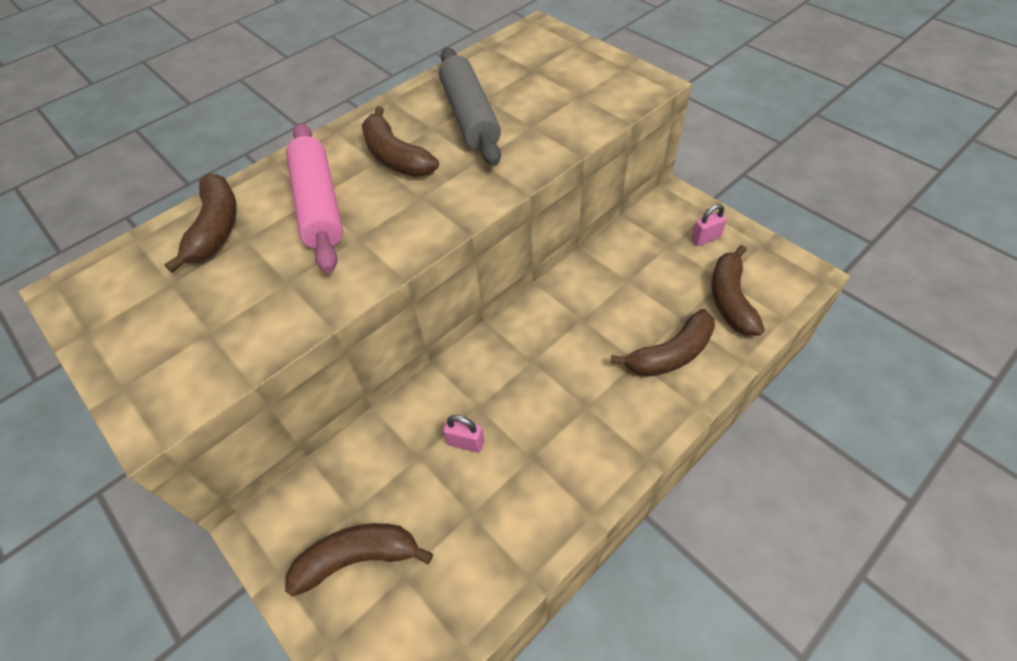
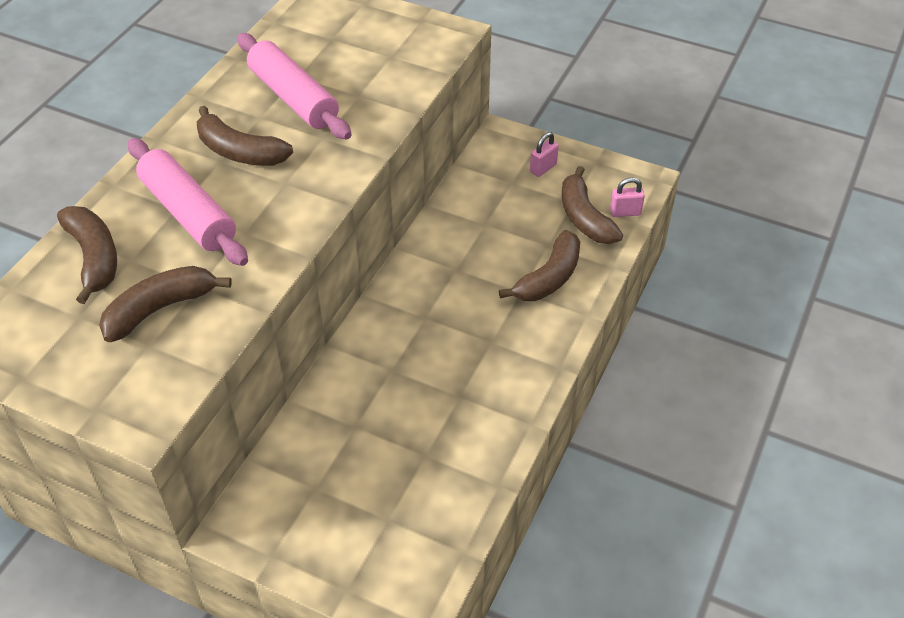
camera: 25 degrees left, 5 degrees down
(357, 558) = (340, 520): brown banana -> brown banana (159, 309)
(466, 443) = (395, 402): pink padlock -> pink padlock (625, 212)
(470, 117) = (293, 98): grey rolling pin -> pink rolling pin

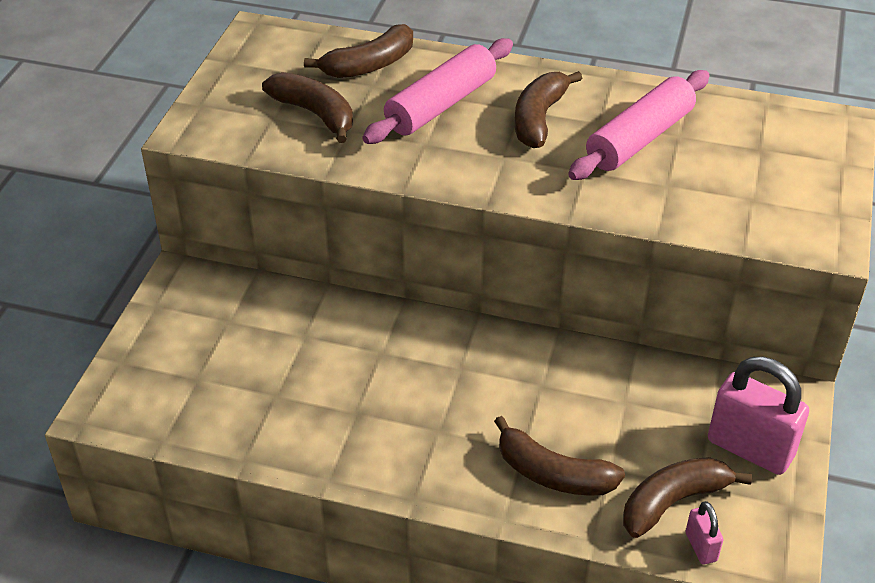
camera: 80 degrees right, 5 degrees down
(543, 168) = (750, 448): pink padlock -> pink padlock, size x2.10

